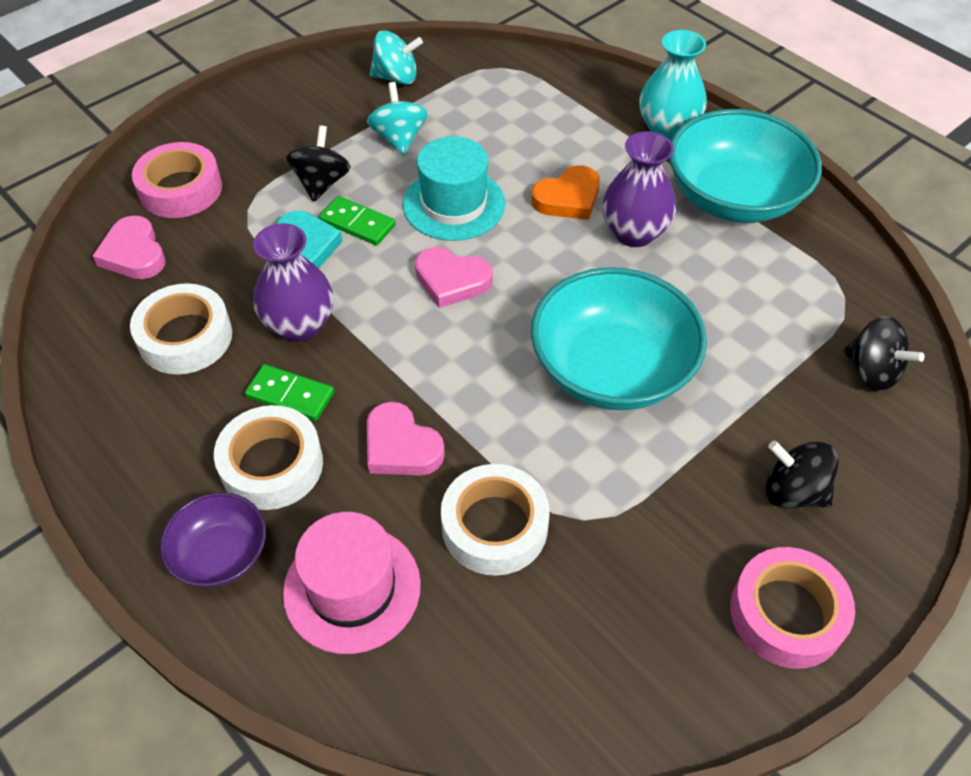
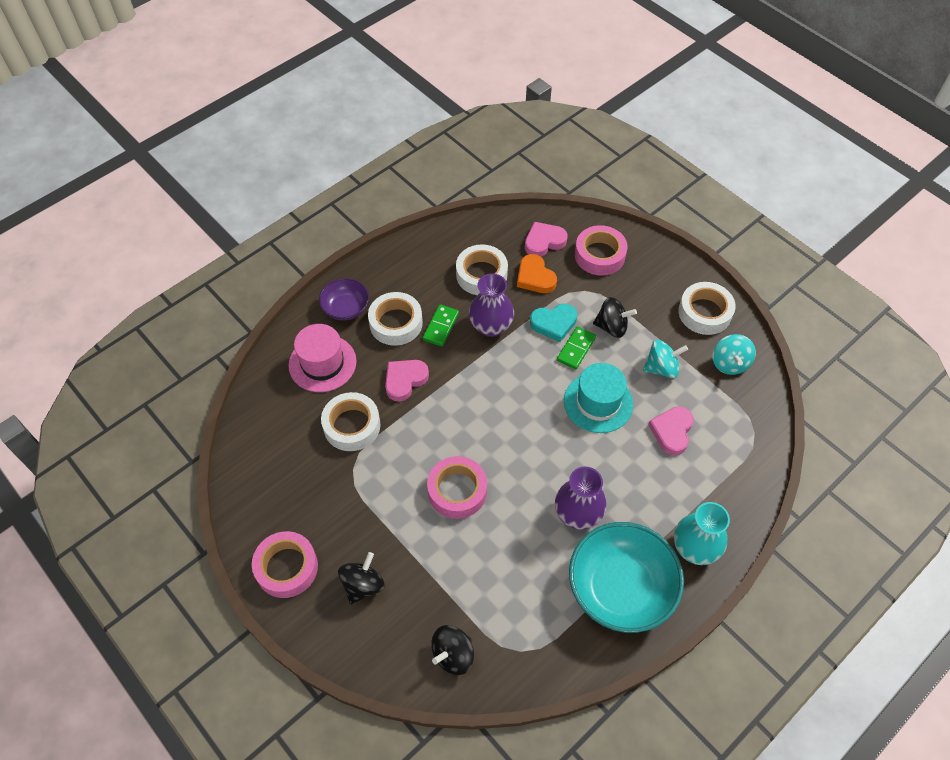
camera: 90 degrees right, 5 degrees up
(310, 92) = (704, 313): none -> white tape
(452, 280) = (528, 402): pink heart -> pink heart (672, 431)
(568, 198) = (609, 473): orange heart -> orange heart (535, 277)
(612, 369) = (457, 491): turquoise bowl -> pink tape

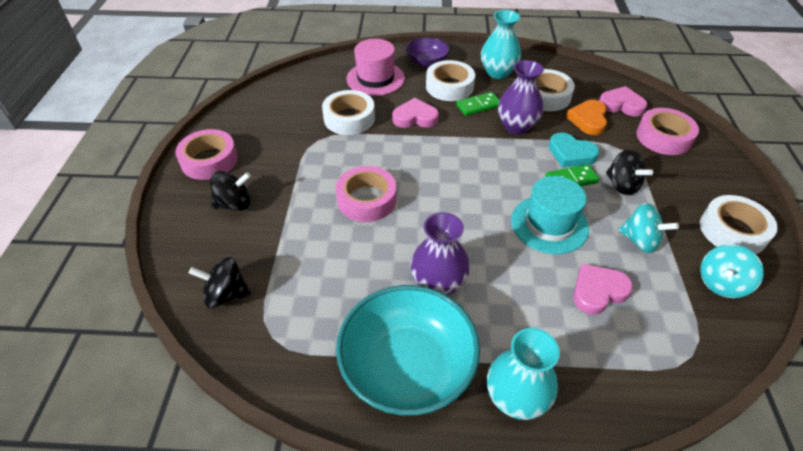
camera: 45 degrees right, 10 degrees down
(418, 275) = (498, 72): none -> turquoise vase

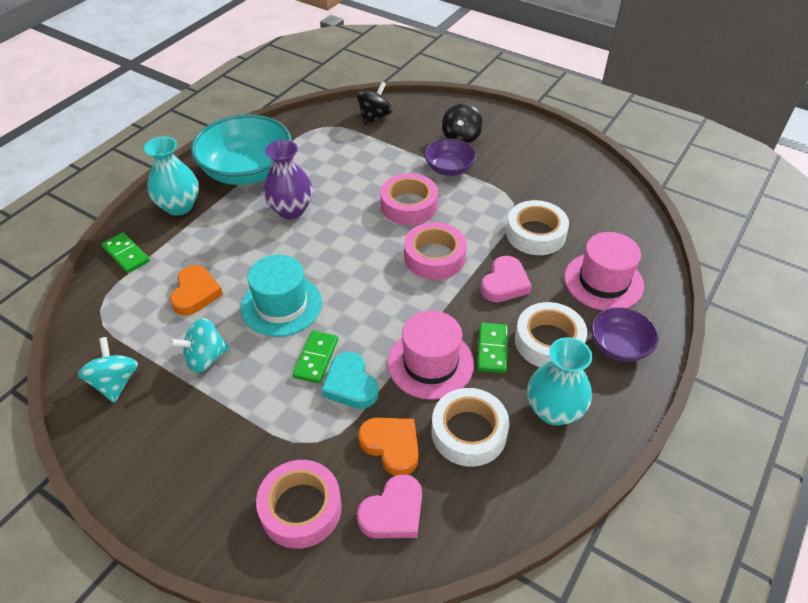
camera: 120 degrees right, 0 degrees up
(209, 160) = (527, 136): pink tape -> pink tape (434, 257)
(293, 194) = (449, 168): none -> purple bowl
(516, 126) = (430, 363): purple vase -> pink hat
(571, 154) = (350, 384): turquoise heart -> turquoise heart turned 90 degrees counterclockwise
(598, 291) = (195, 293): pink heart -> orange heart
(620, 393) = (126, 254): none -> green domino
(622, 185) = (272, 397): black spinning top -> none
(732, 231) = (140, 447): white tape -> none

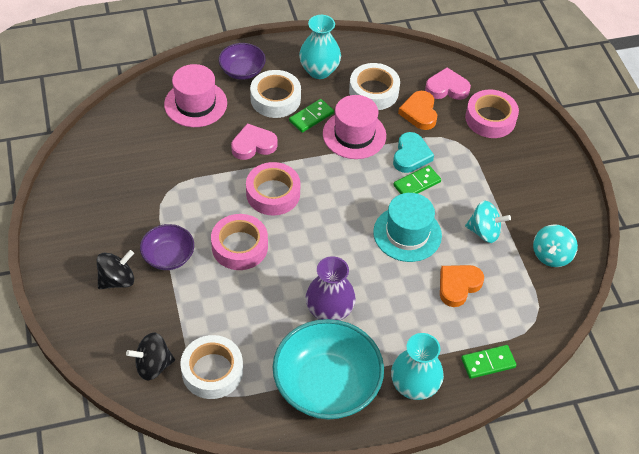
camera: 140 degrees left, 5 degrees up
(126, 254) = (488, 363): green domino -> green domino turned 75 degrees clockwise
(535, 234) = (187, 160): white tape -> white tape (212, 371)

